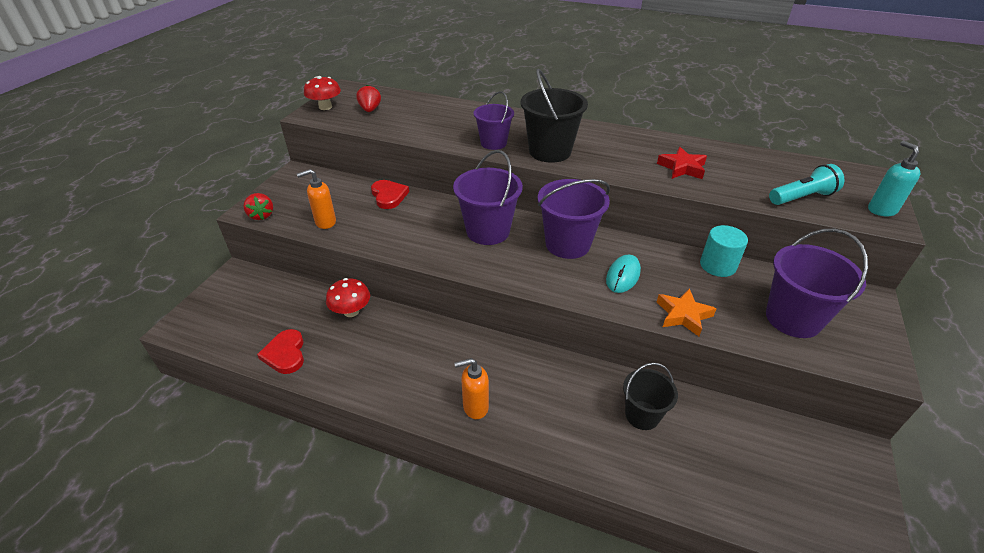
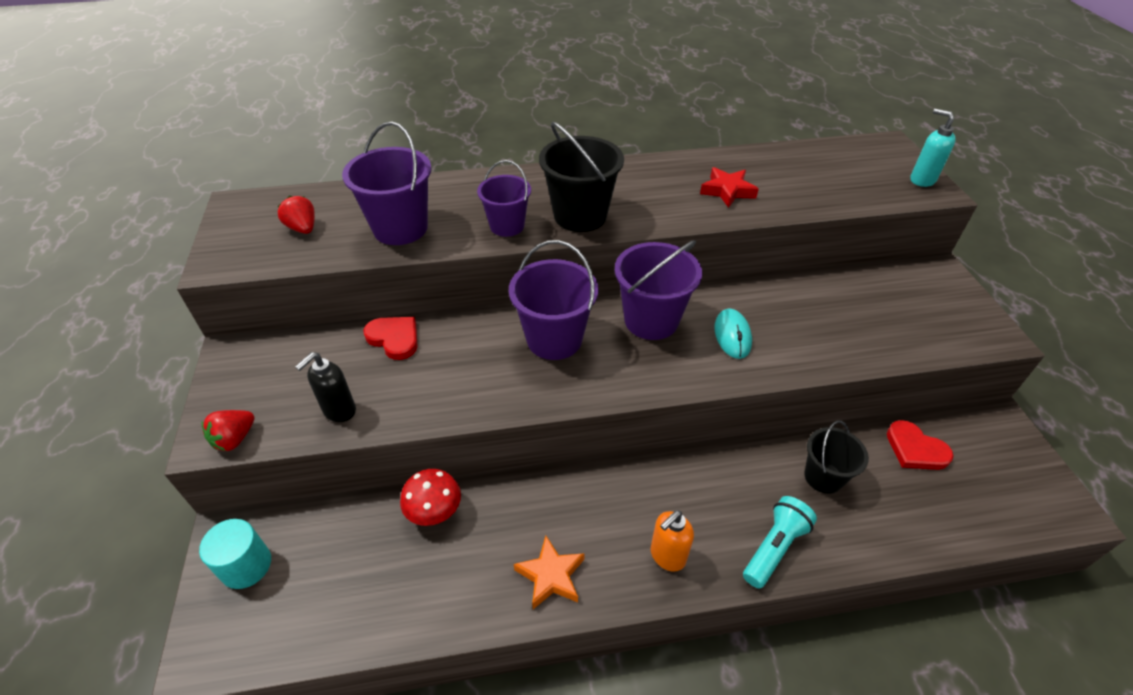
camera: 30 degrees left, 5 degrees up
(261, 215) = (235, 439): red strawberry -> red strawberry turned 90 degrees clockwise
(285, 354) = (394, 612): red heart -> red heart (915, 449)
(325, 107) = (231, 244): red mushroom -> none
(325, 222) = (339, 411): orange soap dispenser -> black soap dispenser
(683, 315) = (817, 356): orange star -> orange star (551, 576)
(717, 265) = (804, 286): turquoise cylinder -> turquoise cylinder (246, 565)
(793, 318) = (903, 317): purple bucket -> purple bucket (400, 228)
(802, 197) = (854, 189): turquoise flashlight -> turquoise flashlight (774, 548)

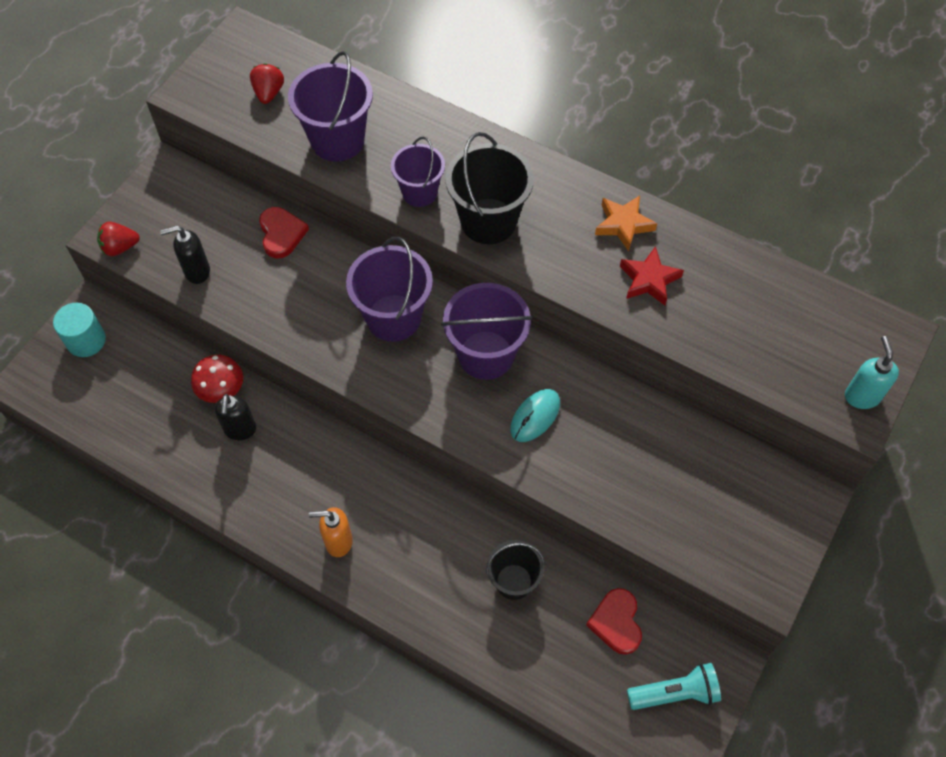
camera: 40 degrees right, 15 degrees up
(485, 531) = (240, 430): none -> black soap dispenser
(551, 576) = (252, 493): orange star -> orange star (623, 225)
(774, 548) = (416, 596): turquoise flashlight -> turquoise flashlight (675, 693)

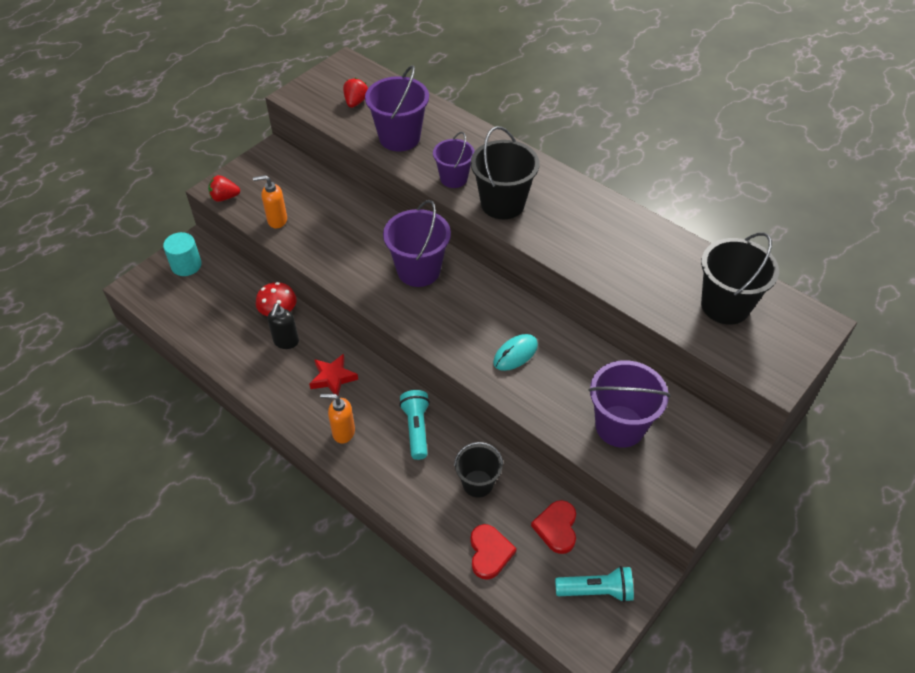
camera: 10 degrees right, 10 degrees down
(196, 271) = (277, 220): black soap dispenser -> orange soap dispenser
(281, 234) = (346, 203): red heart -> red heart (489, 553)
(427, 522) = (416, 429): none -> turquoise flashlight
(486, 355) = (485, 305): purple bucket -> purple bucket (620, 426)
(623, 225) = (608, 219): orange star -> none
(649, 280) = (621, 259): red star -> red star (333, 378)
(783, 327) = (725, 305): none -> black bucket
(861, 396) = (783, 364): turquoise soap dispenser -> none

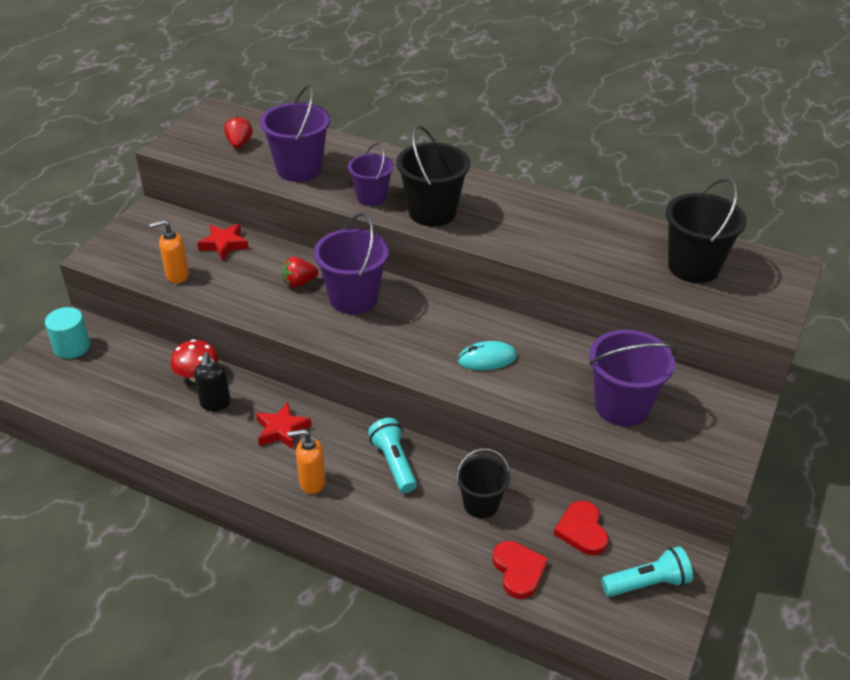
camera: 15 degrees left, 10 degrees down
(224, 197) = (108, 263): red strawberry -> red strawberry (299, 283)
(325, 196) = (224, 244): none -> red star
(515, 354) = (487, 359): turquoise mouse -> turquoise mouse turned 45 degrees clockwise

